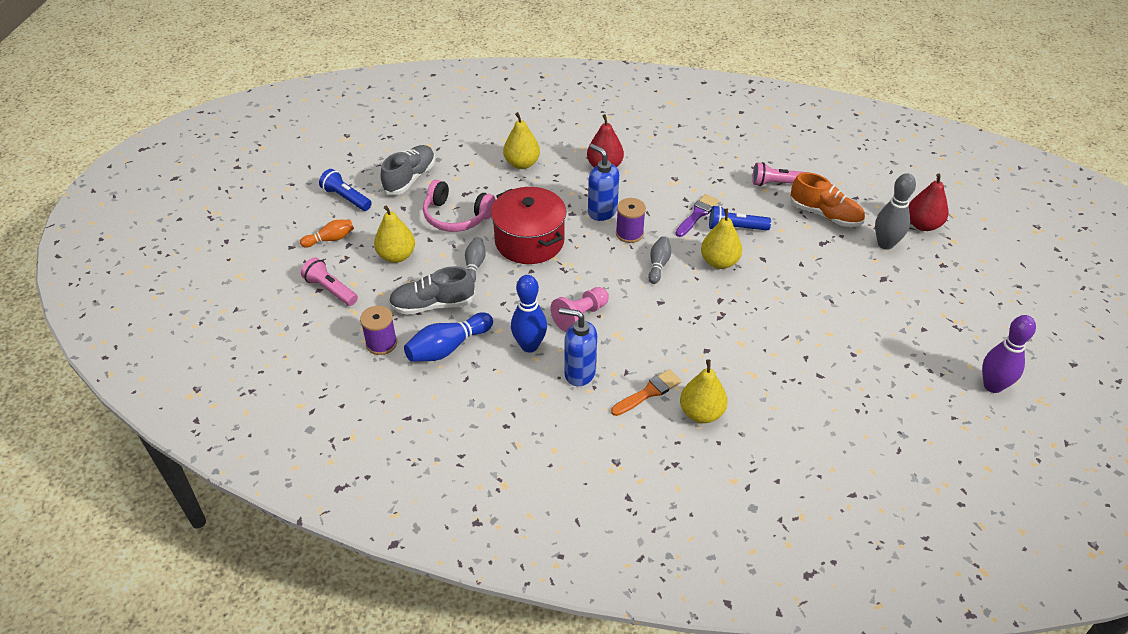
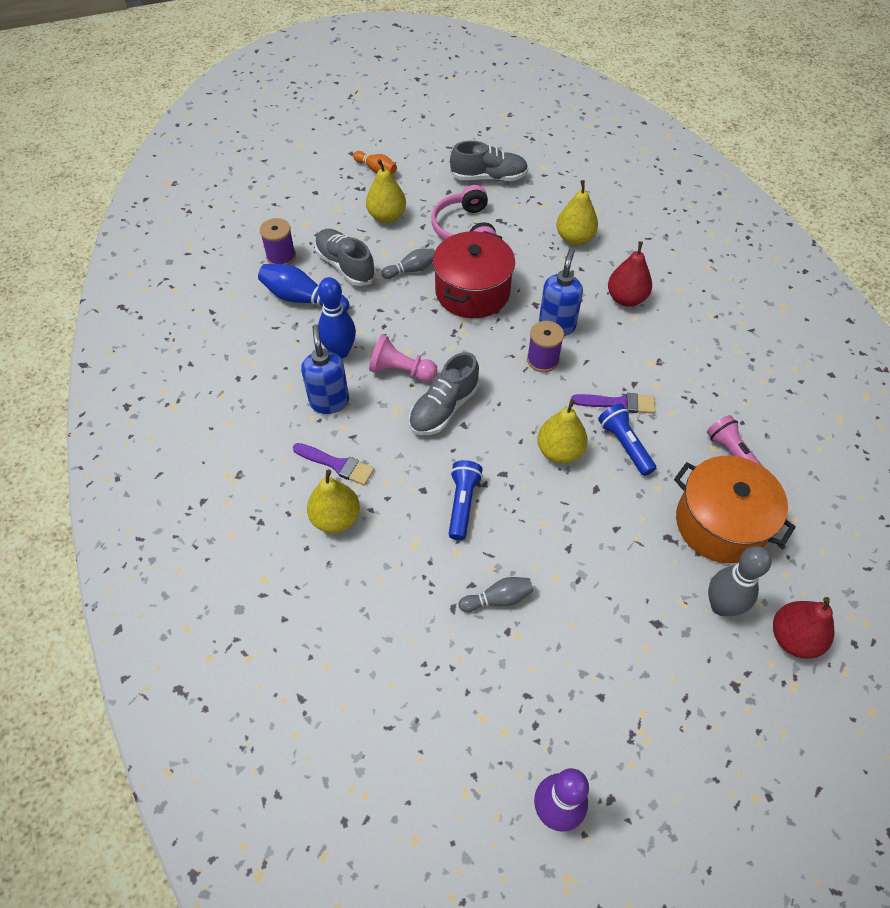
camera: 60 degrees right, 10 degrees up
(331, 289) = (320, 198): pink flashlight -> none
(346, 198) = (432, 153): blue flashlight -> blue flashlight (463, 504)
(636, 306) = (444, 408): none -> grey shoe
(648, 392) = (337, 464): orange brush -> purple brush
(658, 265) = (515, 401): grey bowling pin -> grey bowling pin (498, 599)
(825, 215) = (720, 523): orange shoe -> orange pot

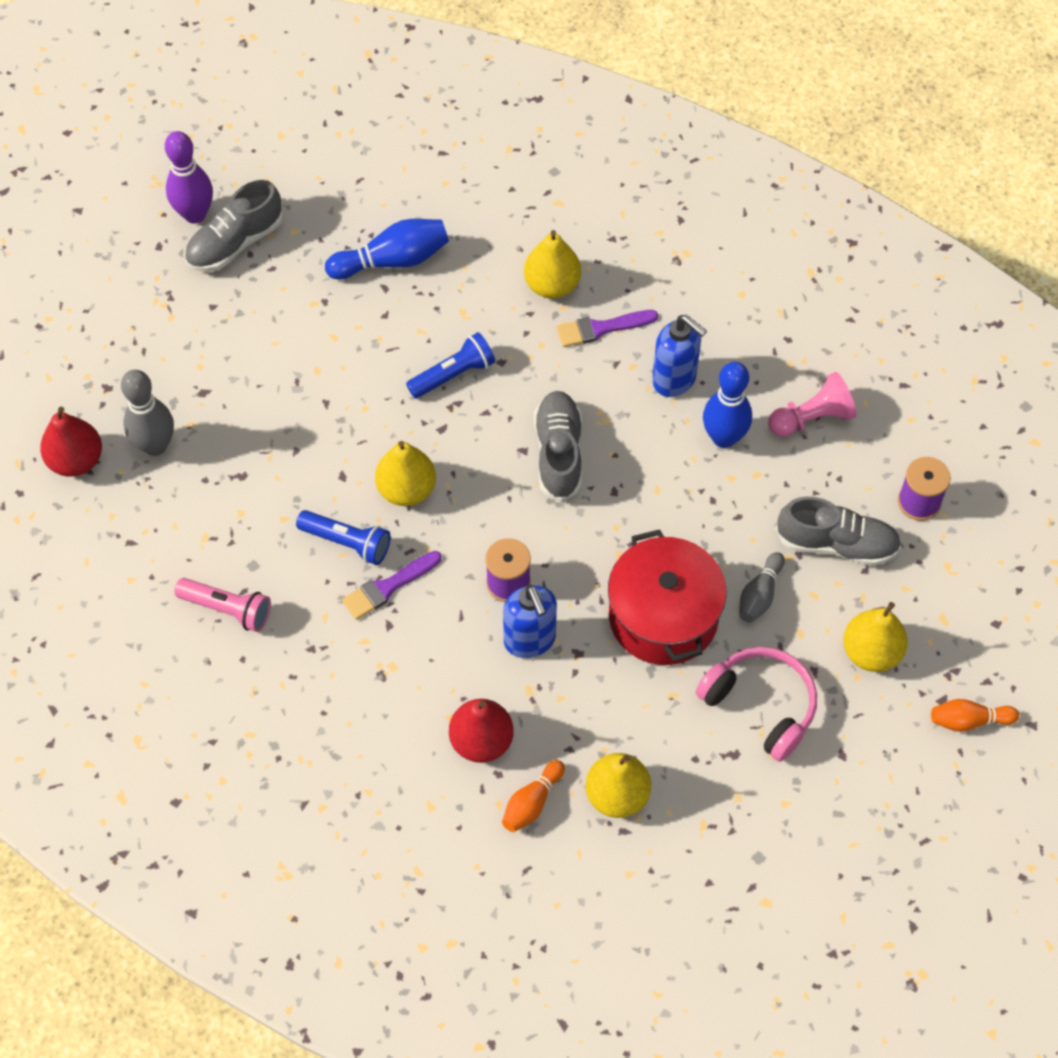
camera: 140 degrees right, 5 degrees up
(303, 299) = (831, 468): blue bowling pin -> blue bowling pin (392, 260)
(401, 371) = (640, 462): pink pawn -> pink pawn (812, 418)
(463, 504) = (453, 375): blue flashlight -> blue flashlight turned 90 degrees counterclockwise
(489, 177) = (817, 822): grey shoe -> grey shoe (235, 243)
(498, 599) = (353, 319): grey bowling pin -> none
(621, 260) = (532, 802): none -> orange bowling pin
(720, 523) = (200, 524): orange pot -> none

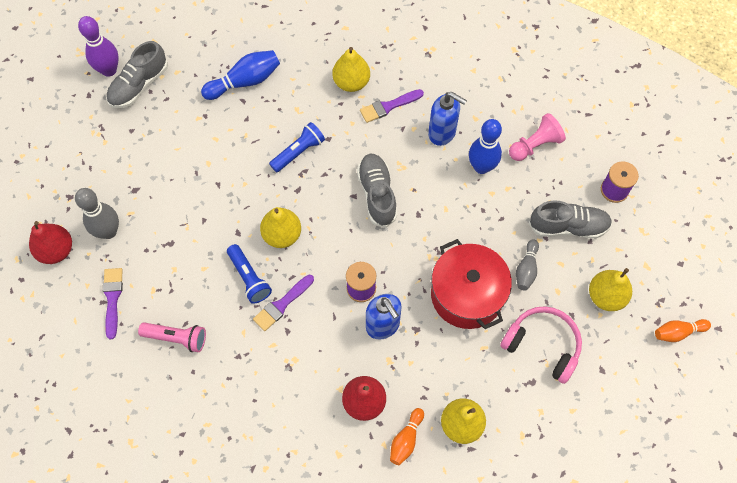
camera: 10 degrees left, 5 degrees up
(145, 540) = (112, 298): none -> purple brush
(347, 543) = (249, 278): blue flashlight -> blue flashlight turned 45 degrees clockwise

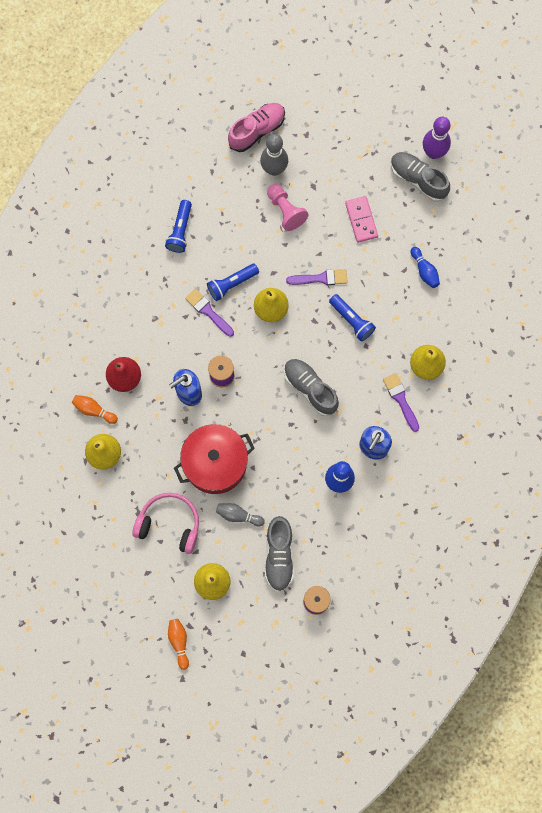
camera: 90 degrees right, 10 degrees up
(56, 250) = (257, 130): red pear -> pink shoe
(112, 298) = (214, 178): purple brush -> purple brush (320, 278)
(176, 338) = (180, 231): pink flashlight -> blue flashlight
(181, 141) = (361, 220): none -> pink domino
(245, 81) = (424, 270): blue bowling pin -> blue bowling pin, size x0.62
(377, 194) = (310, 389): grey shoe -> grey shoe turned 120 degrees counterclockwise
(535, 145) = (362, 532): pink pawn -> pink pawn (285, 211)
(542, 345) = (169, 524): pink headphones -> pink headphones turned 105 degrees counterclockwise

